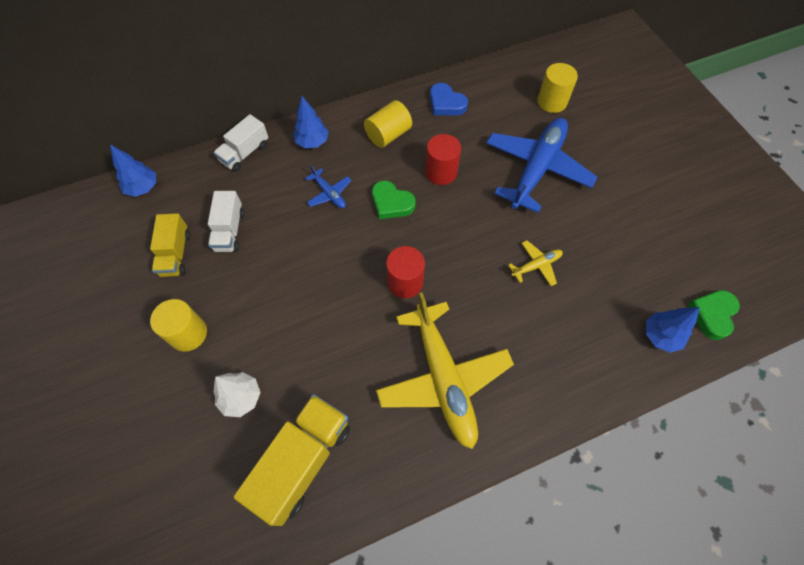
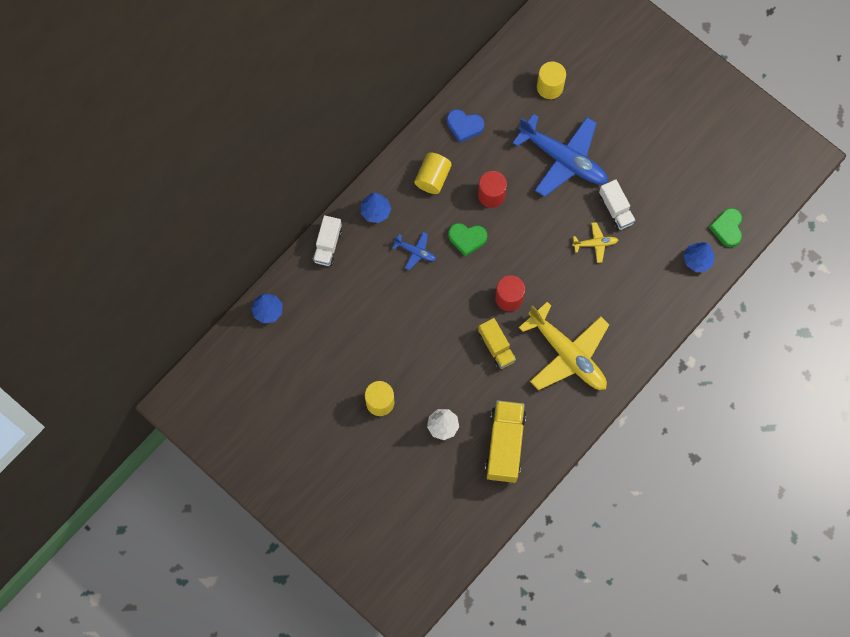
camera: 25 degrees left, 10 degrees up
(175, 254) = (331, 351): yellow truck -> yellow truck (496, 347)
(229, 231) = (358, 315): white truck -> white truck (615, 209)
(536, 265) = (595, 244): yellow plane -> yellow plane turned 45 degrees clockwise
(537, 168) = (563, 159): blue plane -> blue plane turned 120 degrees clockwise

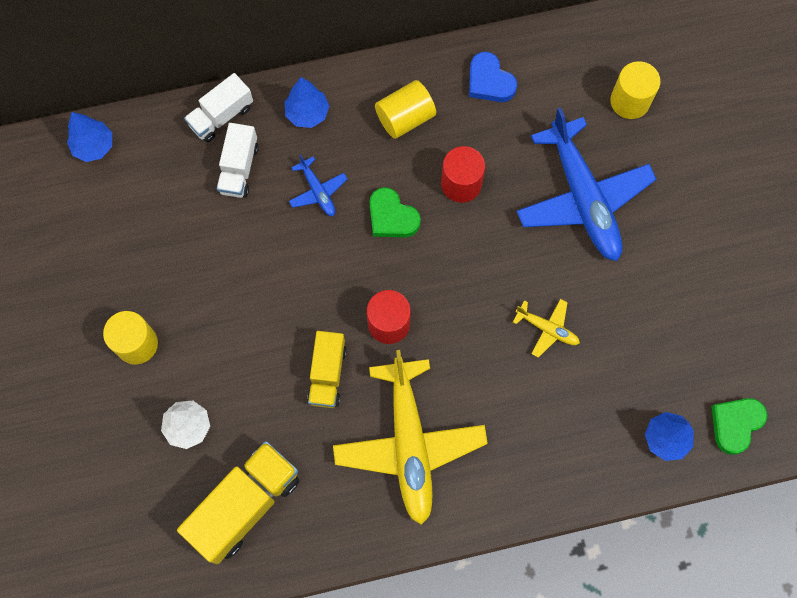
camera: 35 degrees right, 0 degrees up
(615, 209) = (604, 303): white truck -> white truck (239, 168)

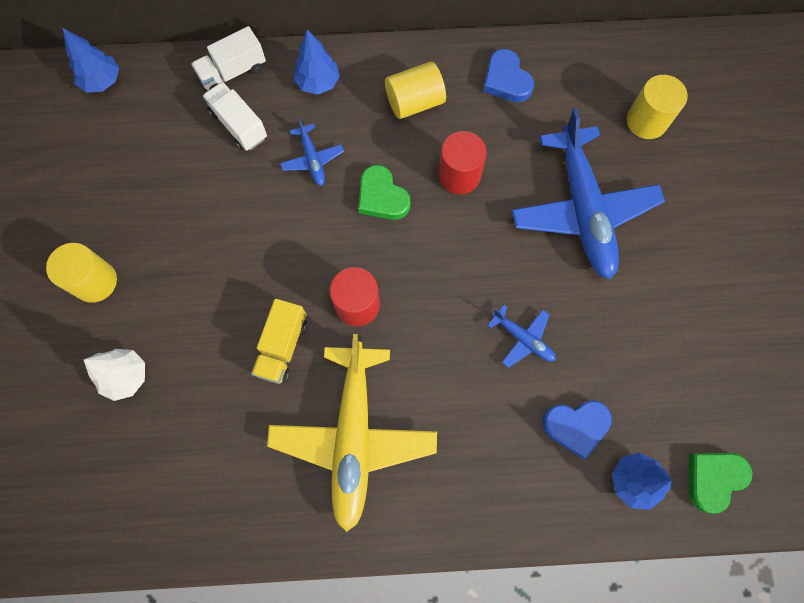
camera: 10 degrees right, 0 degrees up
(239, 168) = (239, 125): white truck -> white truck turned 120 degrees clockwise
(245, 505) = (165, 472): yellow truck -> none
(547, 329) = (523, 339): yellow plane -> blue plane
(607, 399) = (576, 426): none -> blue heart

